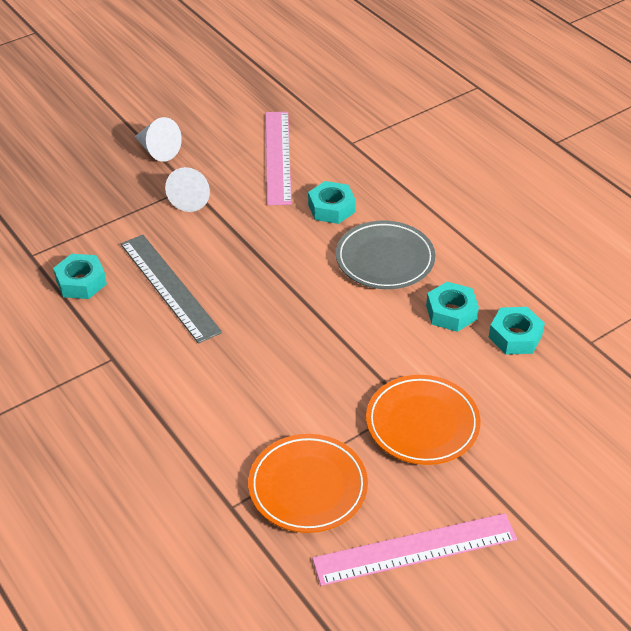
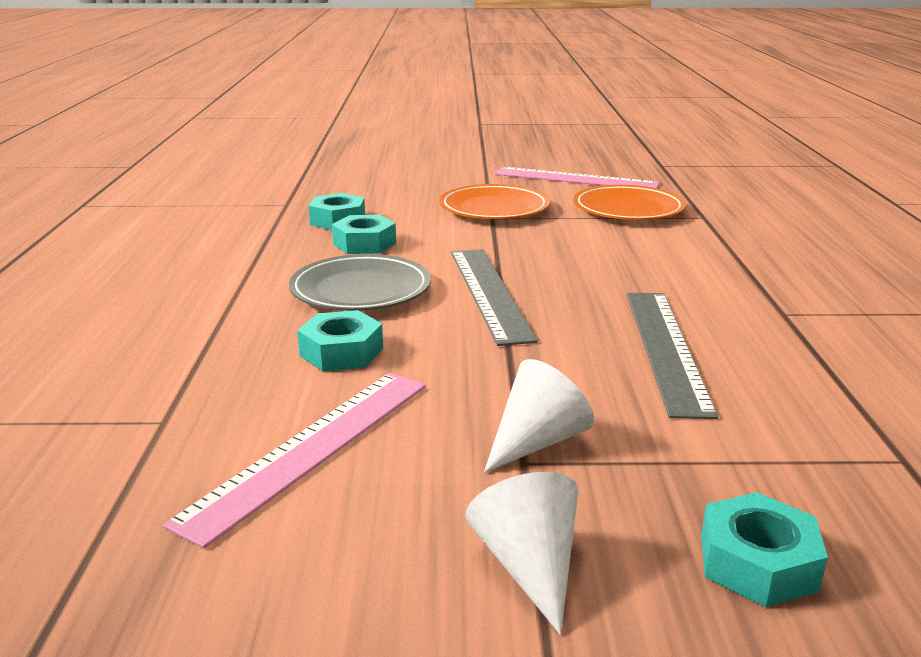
camera: 145 degrees left, 20 degrees down
(81, 282) = (808, 394): turquoise nut -> turquoise nut (757, 563)
(308, 294) = (489, 293): none -> grey ruler

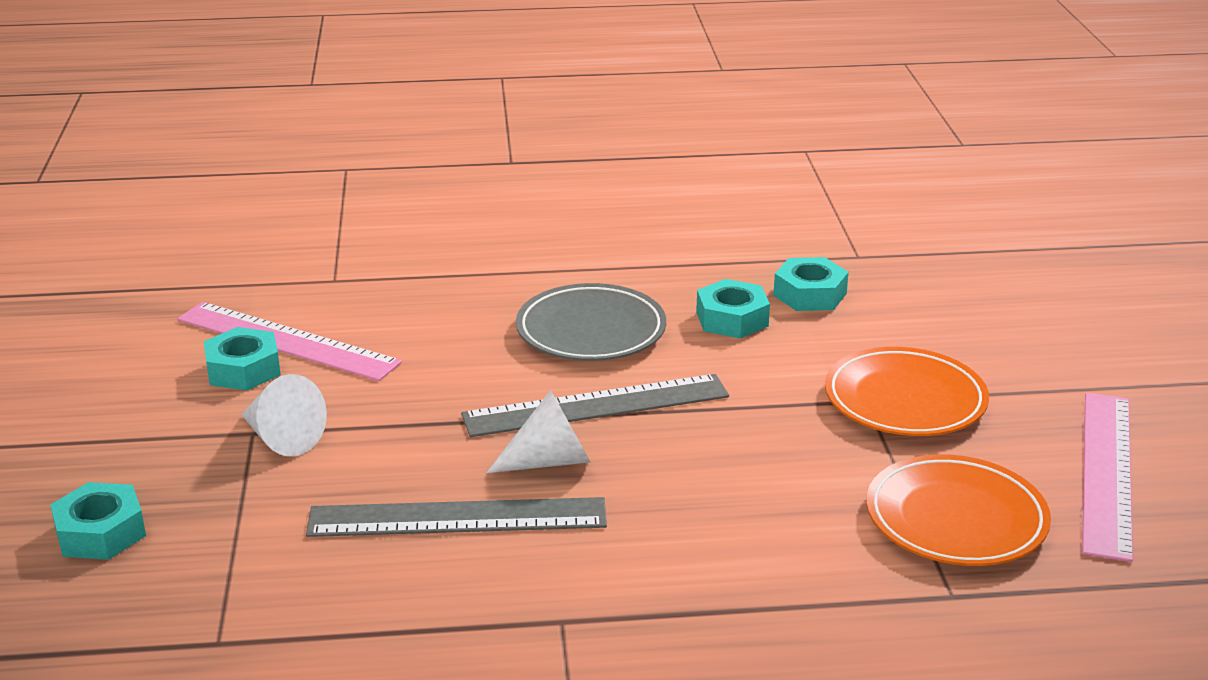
camera: 85 degrees right, 5 degrees up
(341, 352) = (447, 335): turquoise nut -> turquoise nut (243, 369)
(529, 565) = (127, 435): white cone -> white cone (550, 461)

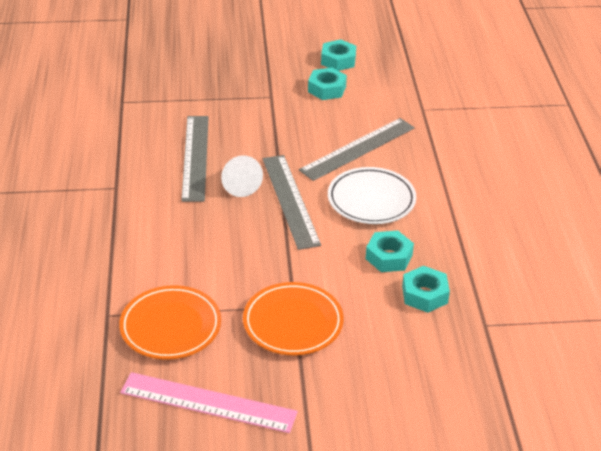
camera: 90 degrees right, 10 degrees up
(101, 532) = (198, 67): turquoise nut -> turquoise nut (338, 60)
(282, 438) = (265, 105): white cone -> none
(287, 341) = (355, 99): pink ruler -> none
(445, 340) = (358, 149): none -> grey ruler
(591, 330) = (371, 200): grey plate -> white plate

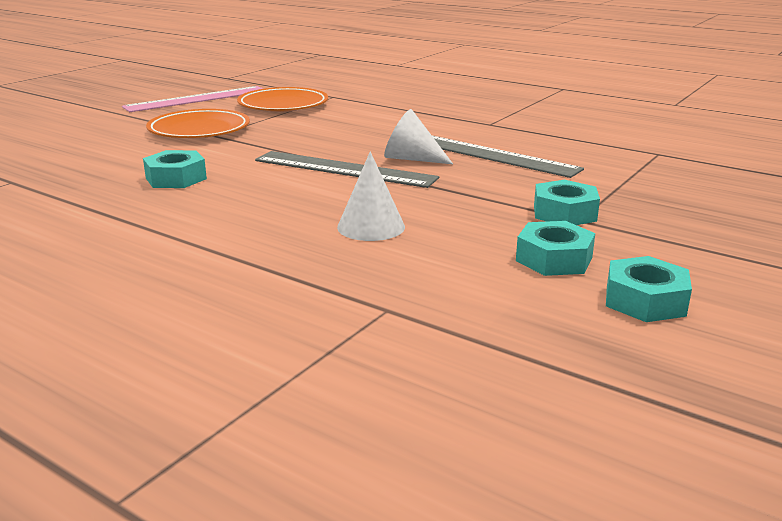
camera: 130 degrees right, 15 degrees down
(358, 149) = (371, 227): grey ruler -> white cone
(371, 200) = (267, 200): white plate -> none
(425, 294) = (101, 174): turquoise nut -> turquoise nut (564, 213)

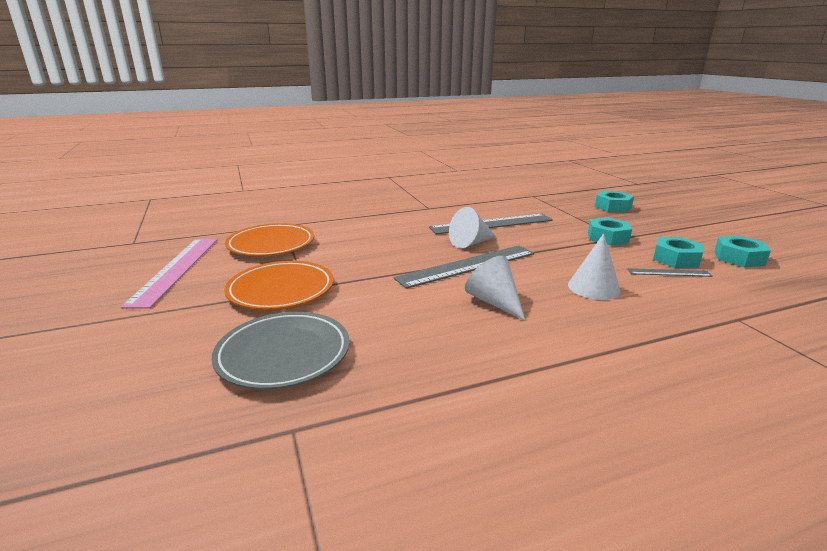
camera: 55 degrees left, 0 degrees up
(100, 156) = (283, 354): none -> grey plate
(176, 178) = (409, 330): turquoise nut -> turquoise nut (613, 207)
(270, 194) = (494, 302): none -> white cone
(489, 259) = (669, 272): none -> grey ruler

